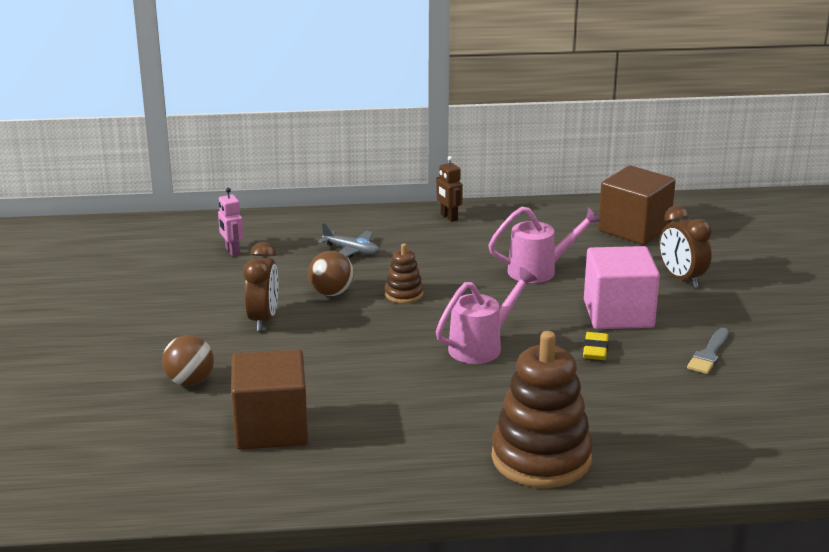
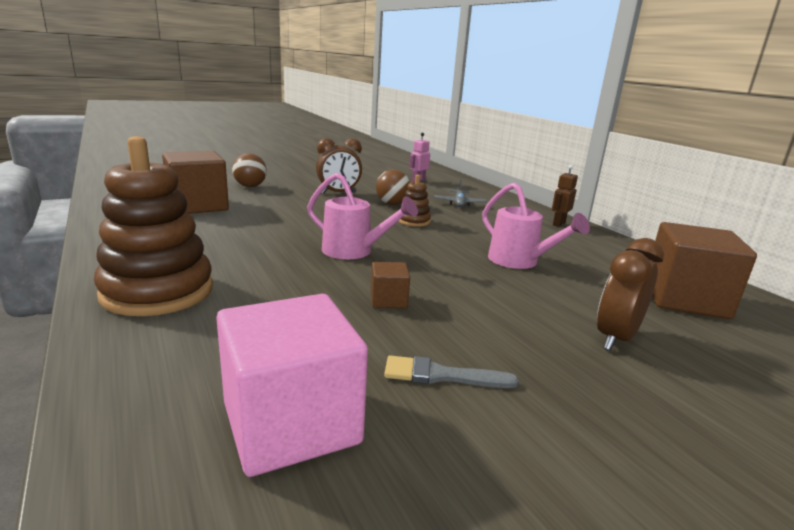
camera: 65 degrees right, 5 degrees down
(595, 350) = (388, 300): yellow eraser -> brown cube
(618, 314) = (479, 306): pink cube -> pink cube (291, 423)

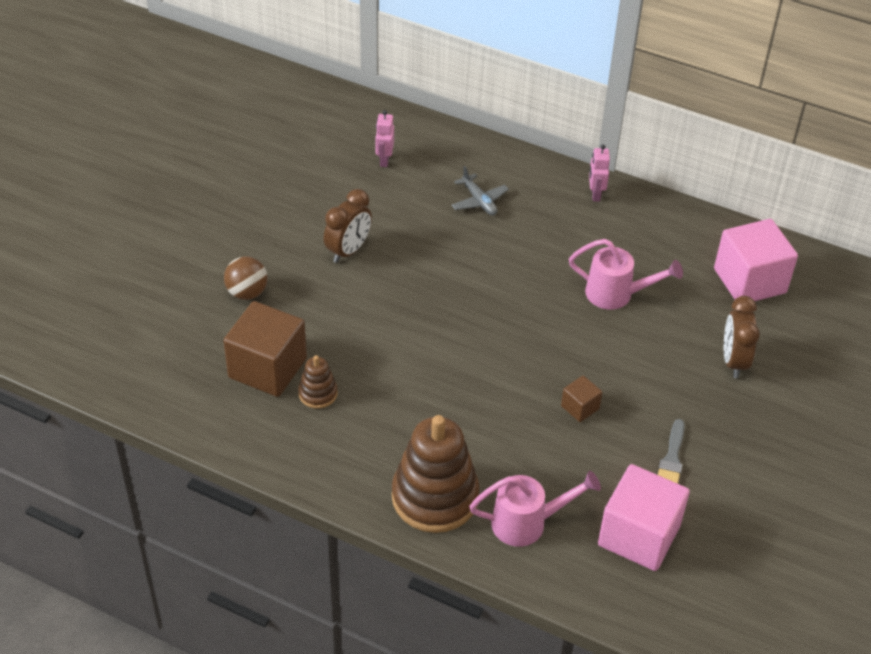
camera: 35 degrees left, 25 degrees up
(354, 251) = (491, 359): pink watering can -> pink watering can (527, 523)
(392, 204) = (423, 244): brown ball -> none
(414, 221) = (479, 271): brown stacking toy -> brown stacking toy (318, 393)
(441, 375) = (672, 458): grey brush -> grey brush turned 45 degrees counterclockwise
(558, 224) = (595, 194): brown robot -> pink robot
(685, 299) = (749, 281): brown cube -> pink cube

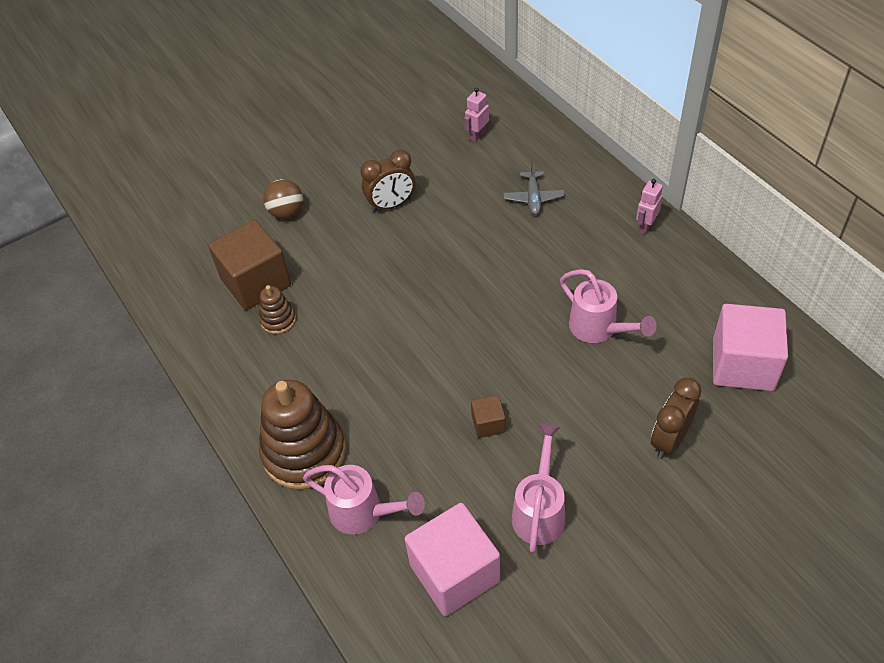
camera: 35 degrees right, 5 degrees up
(672, 458) = (539, 511): grey brush -> pink watering can

